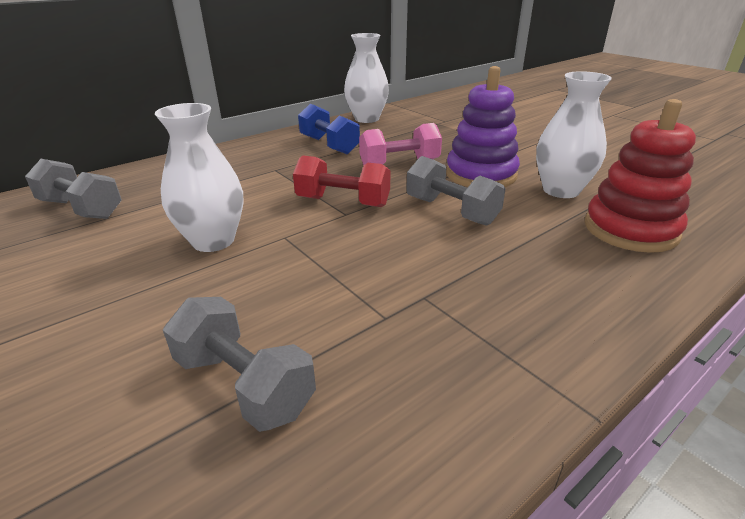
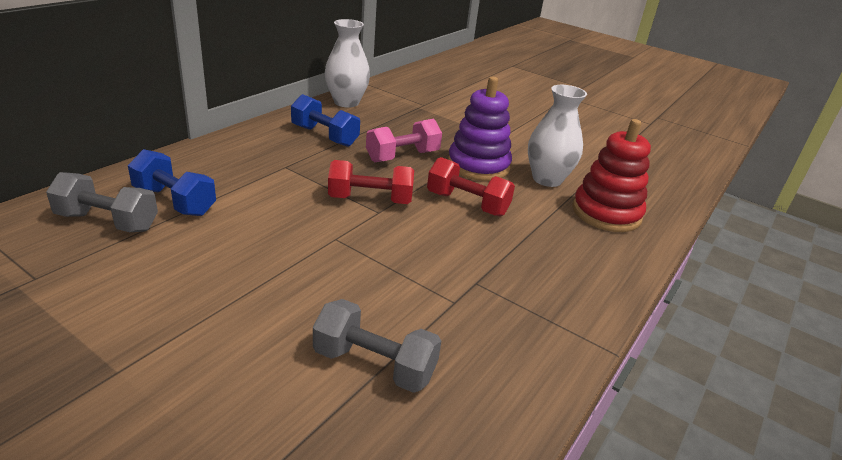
camera: 20 degrees left, 0 degrees up
(152, 195) = (175, 201): none -> blue dumbbell
(213, 241) = (271, 247): white vase -> none
(451, 211) = (467, 204): grey dumbbell -> red dumbbell

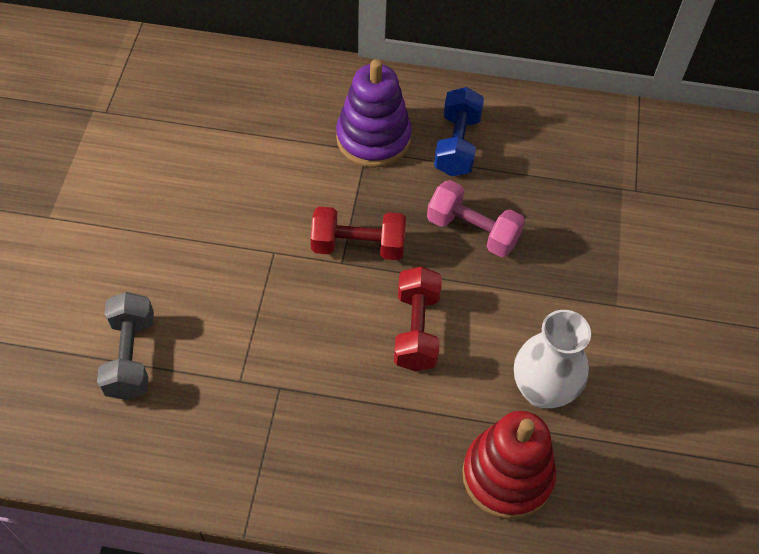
camera: 65 degrees right, 25 degrees up
(107, 222) = (191, 99): grey dumbbell -> none
(175, 201) = (248, 116): blue dumbbell -> none
(346, 102) = (561, 118): white vase -> none
(370, 200) = (358, 246): red dumbbell -> red dumbbell turned 60 degrees counterclockwise
(478, 166) = (514, 309): purple stacking toy -> purple stacking toy (373, 138)

